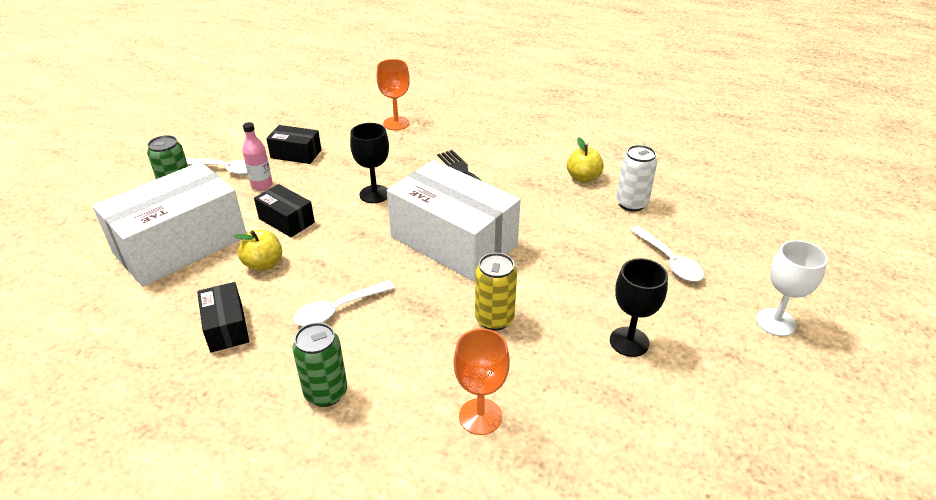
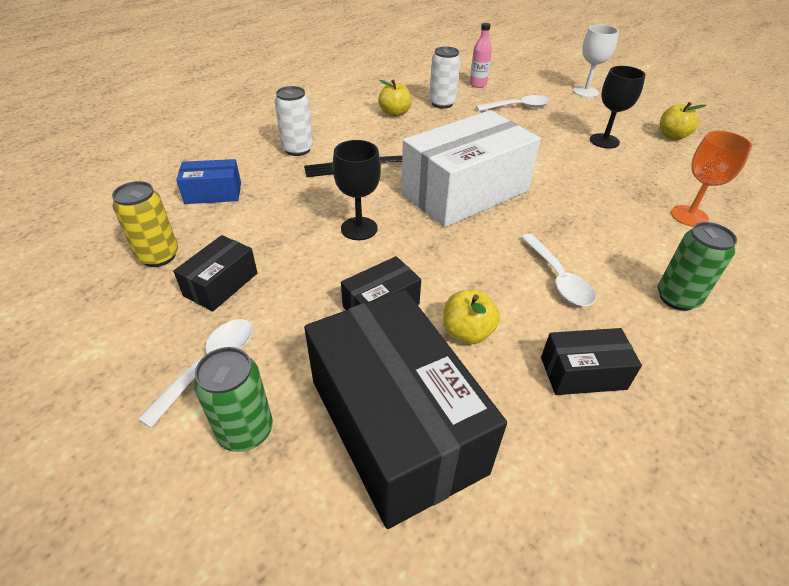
camera: 75 degrees left, 5 degrees up
(181, 245) = (396, 425): white box -> black box
(262, 185) = (282, 325): pink bottle -> pink bottle (478, 84)
(396, 123) = (213, 193): orange goblet -> blue box
(478, 142) = (297, 149): none -> white can
(494, 319) = (577, 190): yellow can -> yellow can (158, 256)
(695, 416) = (672, 136): none -> yellow apple

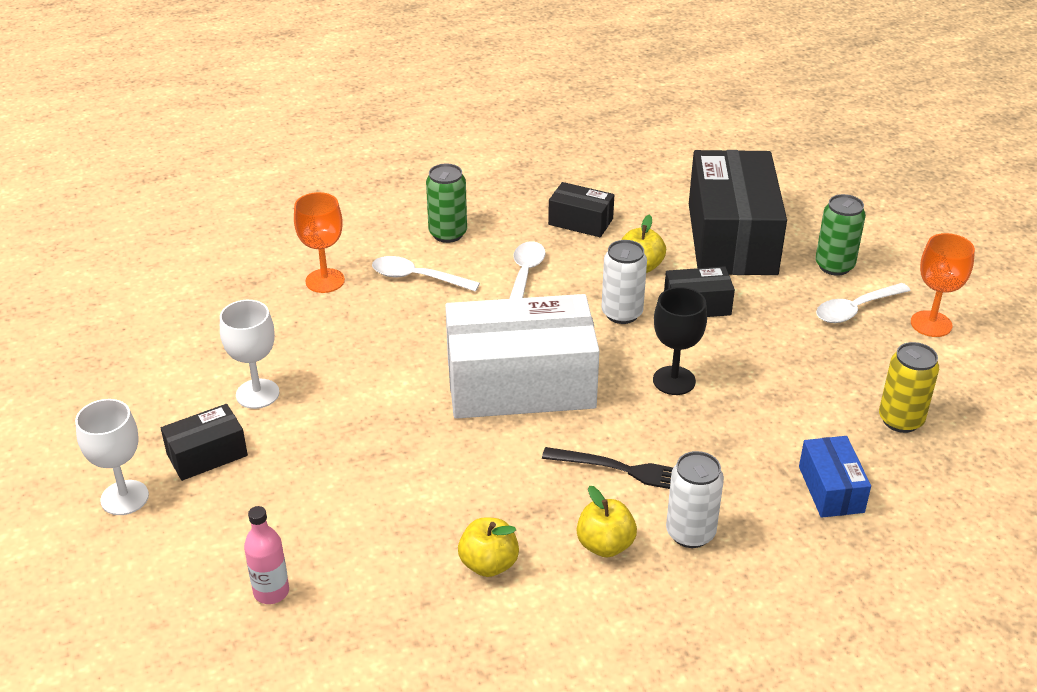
camera: 150 degrees left, 5 degrees down
(115, 378) = (931, 324): none -> orange goblet
(213, 193) = (831, 489): blue box -> blue box turned 60 degrees clockwise
(221, 284) = (837, 369): black box -> black box (207, 455)
(442, 103) = (389, 560): white can -> white can (622, 313)
(518, 107) = (280, 503): white spoon -> white spoon (417, 278)
(604, 141) = (257, 394): black goblet -> white goblet
(672, 136) = (161, 369): yellow apple -> yellow apple (605, 545)

